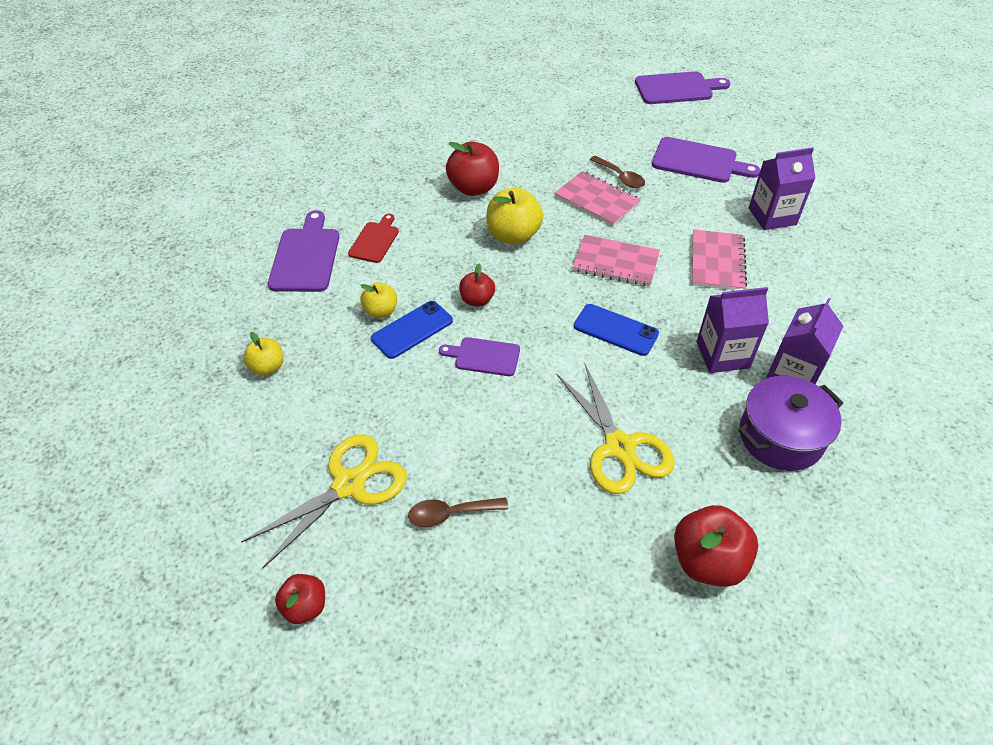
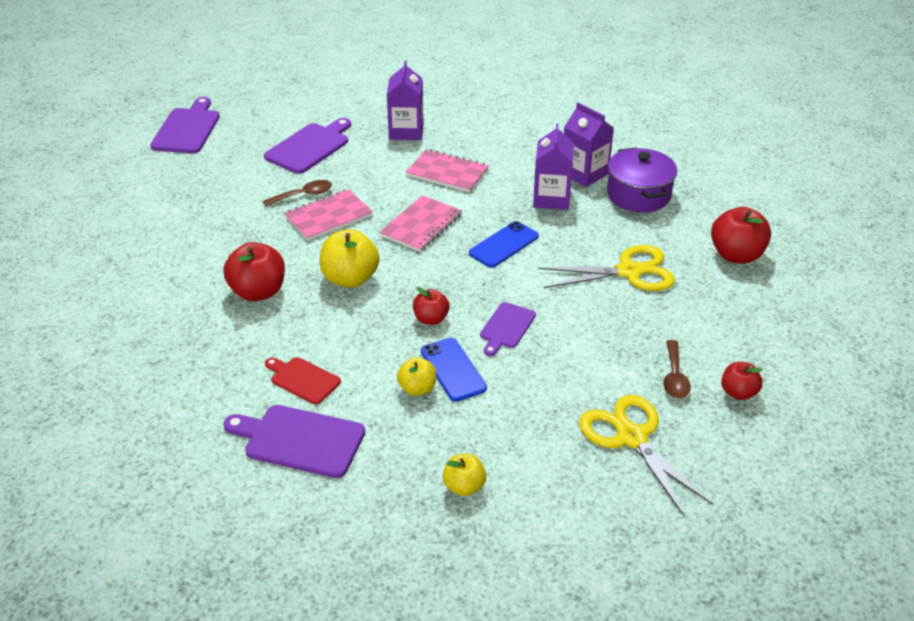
camera: 75 degrees left, 10 degrees down
(305, 606) = (752, 479): red apple -> red apple (738, 393)

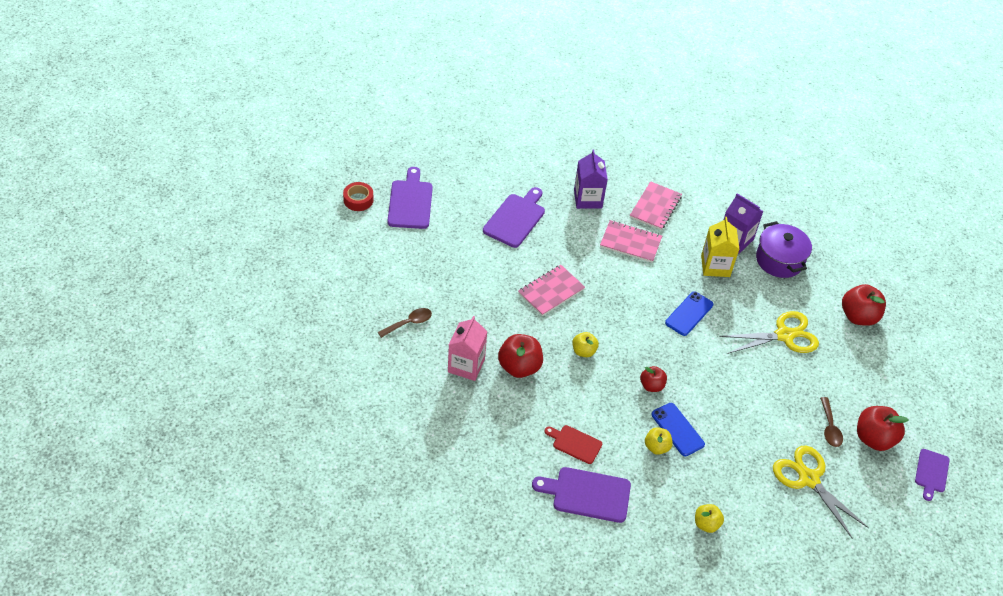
camera: 10 degrees left, 10 degrees up
(126, 126) = (358, 200): none -> red tape
(188, 288) = (466, 365): none -> pink carton
(303, 195) = (525, 270): brown spoon -> brown spoon (409, 323)
(350, 279) = (583, 351): yellow apple -> yellow apple, size x0.59
(421, 225) = (623, 297): pink notebook -> pink notebook (655, 207)
(506, 327) = (707, 390): purple cutting board -> purple cutting board (931, 473)
(551, 198) = (715, 266): purple carton -> yellow carton
(738, 393) = (874, 438): red apple -> red apple, size x1.69

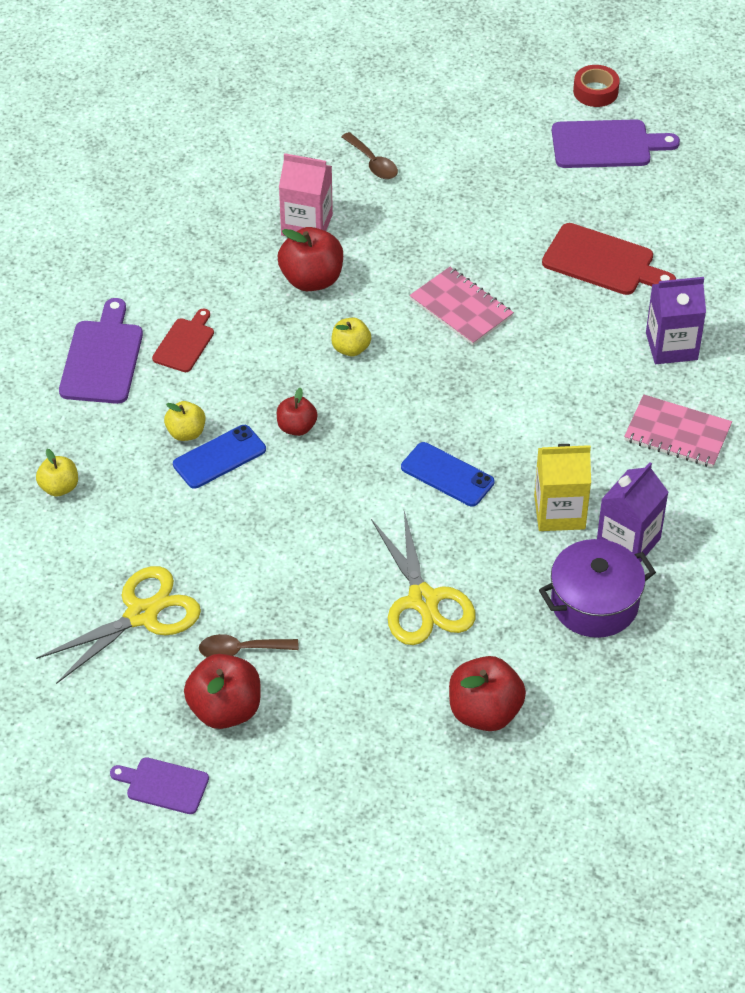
camera: 90 degrees right, 0 degrees up
(515, 218) = (603, 261): purple cutting board -> red cutting board
(630, 242) = (586, 401): pink notebook -> none

